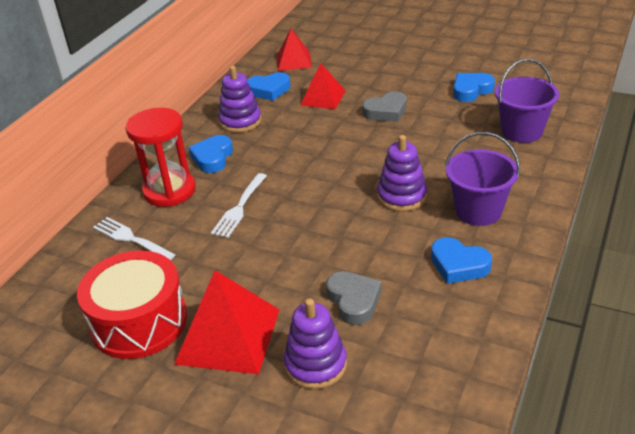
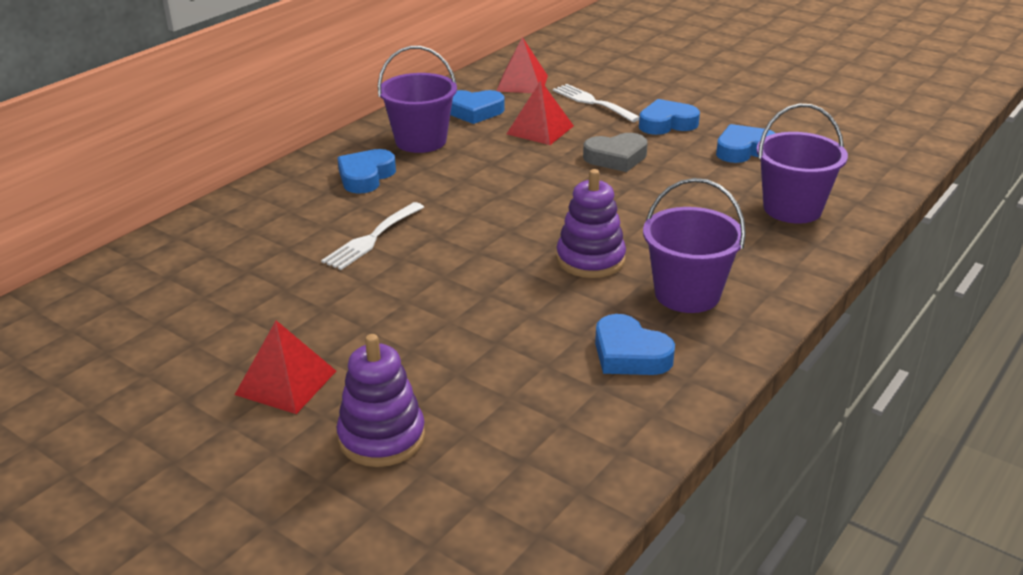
camera: 10 degrees right, 5 degrees down
(131, 239) = (220, 250): white fork -> white fork (592, 102)
(139, 321) = (184, 345): red drum -> none
(169, 191) = (294, 205): red hourglass -> none
(228, 336) = (286, 382): red pyramid -> red pyramid, size x0.62
(240, 121) = (421, 141): purple stacking toy -> purple bucket
(354, 301) = (468, 371): grey heart -> none
(410, 78) = (667, 123): none -> blue heart

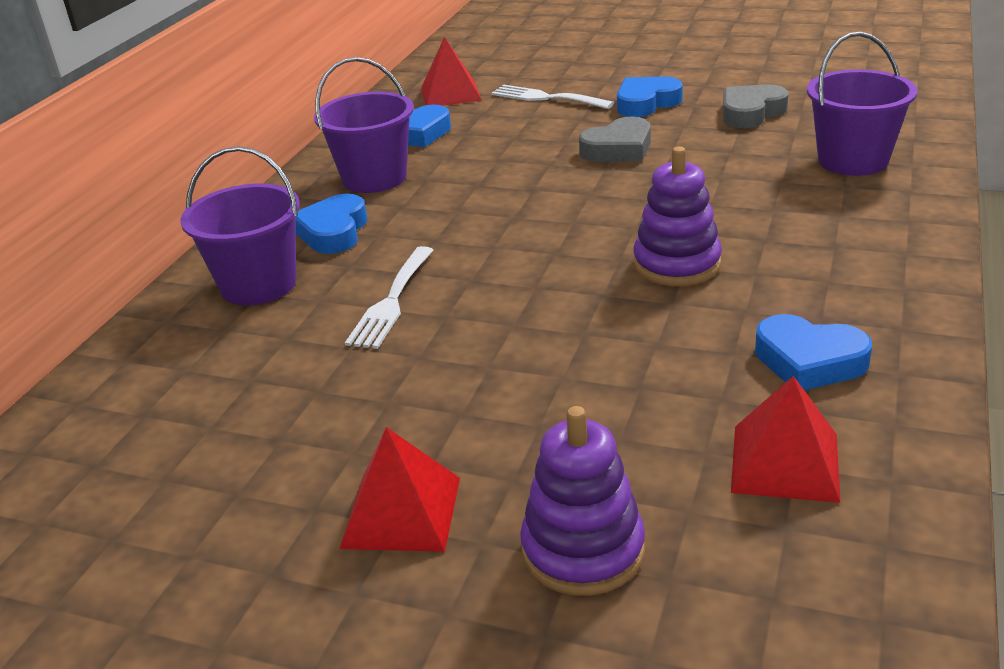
camera: 15 degrees left, 0 degrees up
(540, 130) = (508, 137): red pyramid -> red pyramid (784, 462)
(687, 294) = (817, 276): purple bucket -> purple bucket (258, 285)
(743, 150) = (751, 113): blue heart -> grey heart

